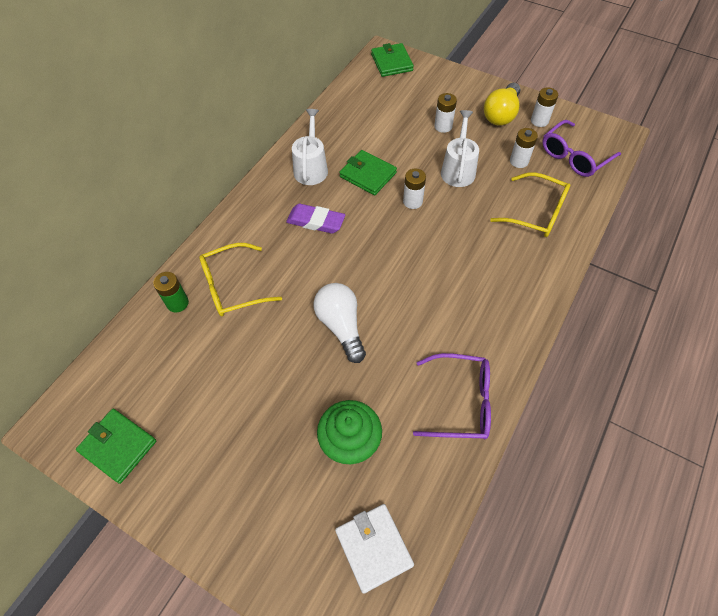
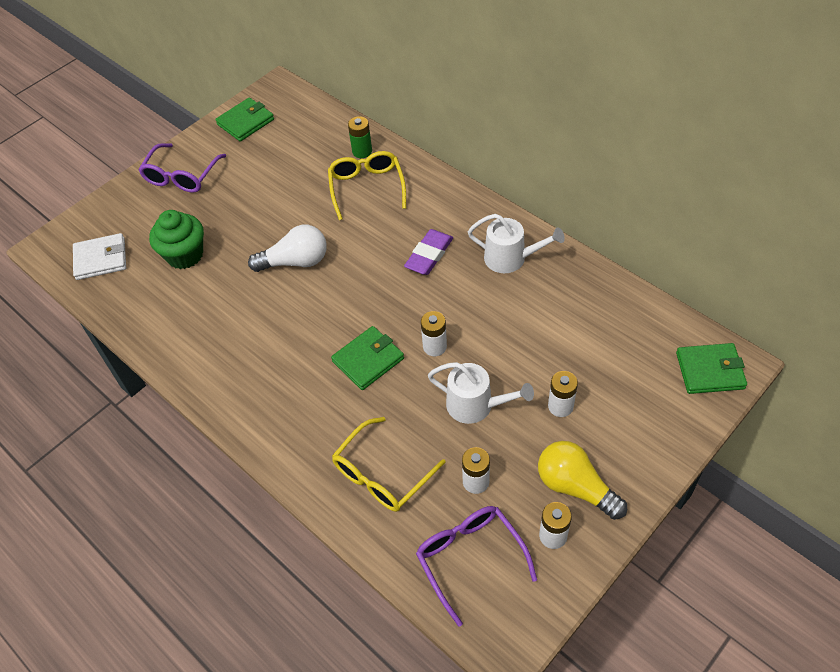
camera: 105 degrees right, 5 degrees down
(368, 175) = (488, 310): green wallet -> green wallet (368, 360)
(460, 402) = (183, 338): purple glasses -> purple glasses (182, 176)

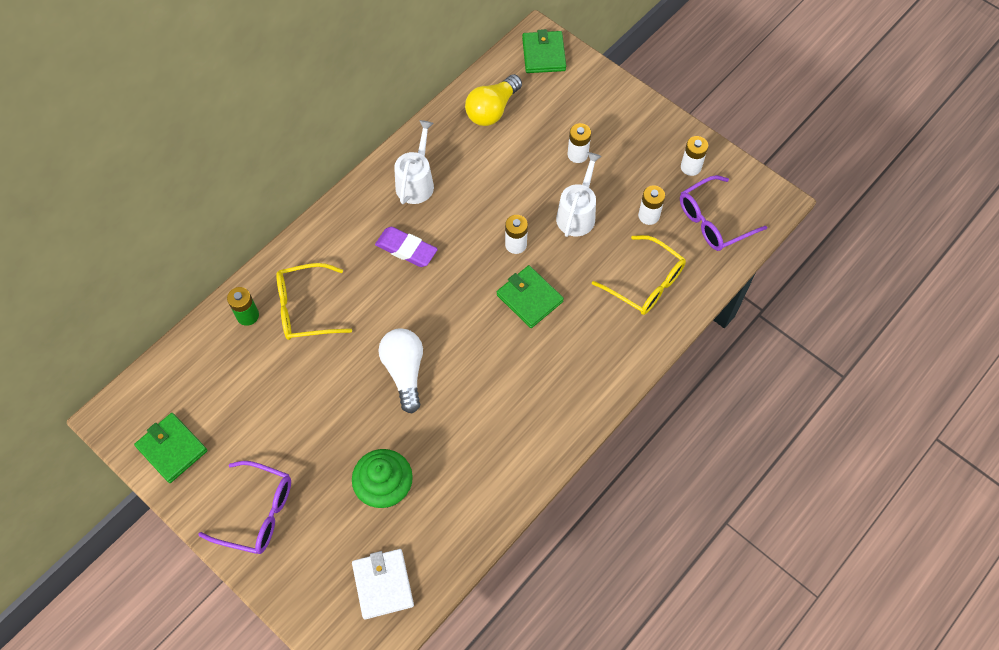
camera: 95 degrees left, 10 degrees up
(575, 487) = (649, 150): yellow light bulb -> yellow light bulb (492, 110)

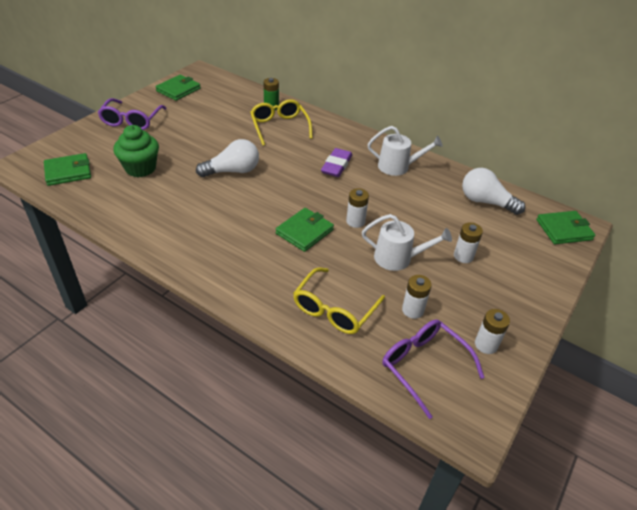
camera: 80 degrees right, 20 degrees down
(383, 584) = (68, 172): white wallet -> green wallet
(492, 110) = (486, 202): yellow light bulb -> white light bulb

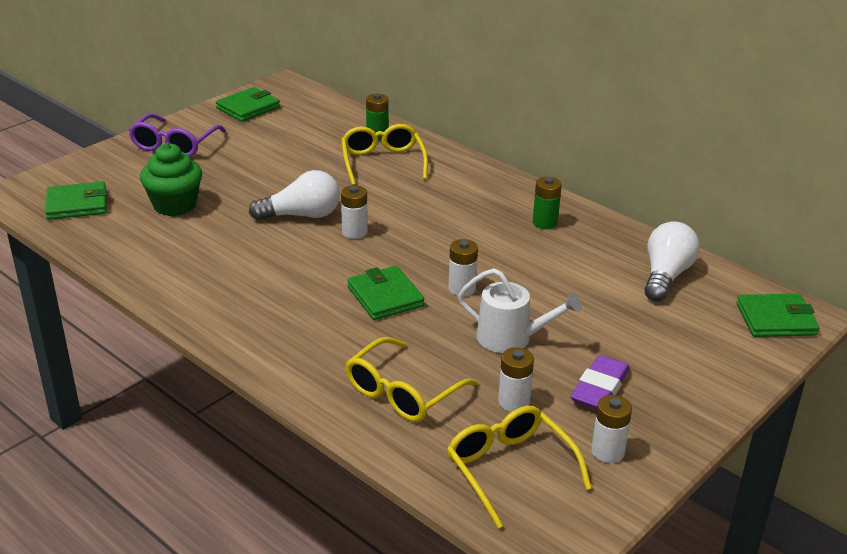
camera: 10 degrees right, 10 degrees down
(304, 232) = (385, 296): green wallet -> green wallet turned 75 degrees counterclockwise
(336, 165) = (453, 216): purple eraser -> purple eraser (599, 388)
(398, 167) = (545, 223): white watering can -> green battery
(424, 366) = (510, 469): purple glasses -> yellow glasses
(463, 256) = (609, 342): white battery -> white battery (354, 232)
(486, 202) = (665, 276): white light bulb -> white light bulb turned 75 degrees clockwise

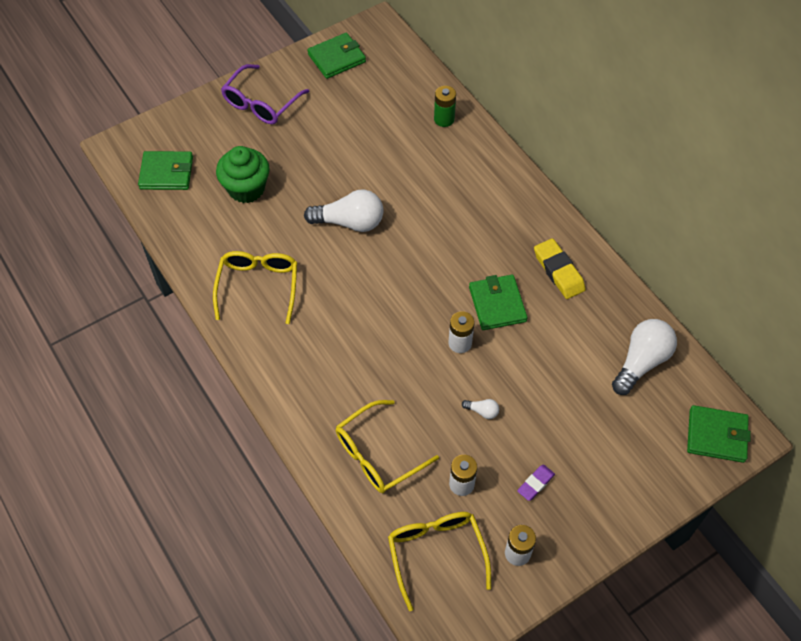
camera: 15 degrees right, 25 degrees up
(354, 232) = (389, 253): white battery -> none
(383, 163) = (438, 161): yellow glasses -> yellow glasses (258, 287)
(385, 296) = (393, 340): green wallet -> green wallet (497, 304)
(511, 338) = (482, 411): white watering can -> white light bulb
(545, 223) = (558, 271): green battery -> yellow eraser
(599, 388) = (535, 483): purple eraser -> purple eraser, size x0.60

